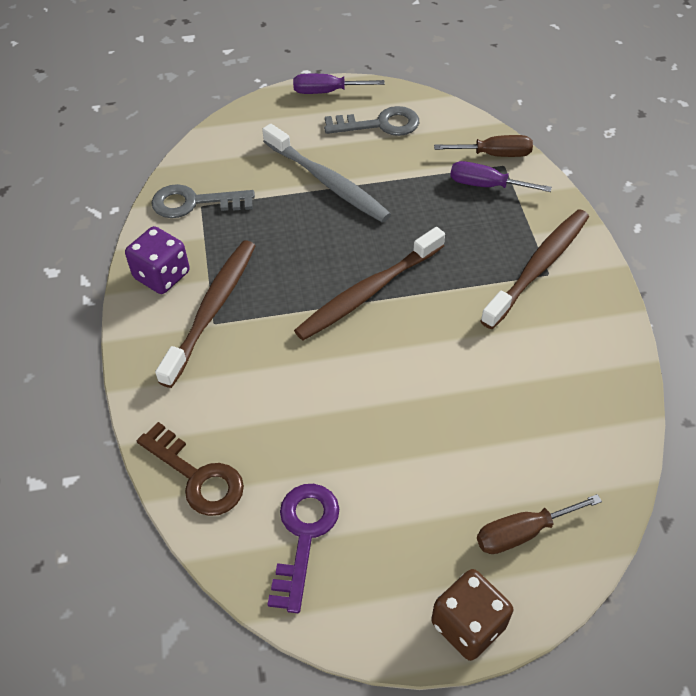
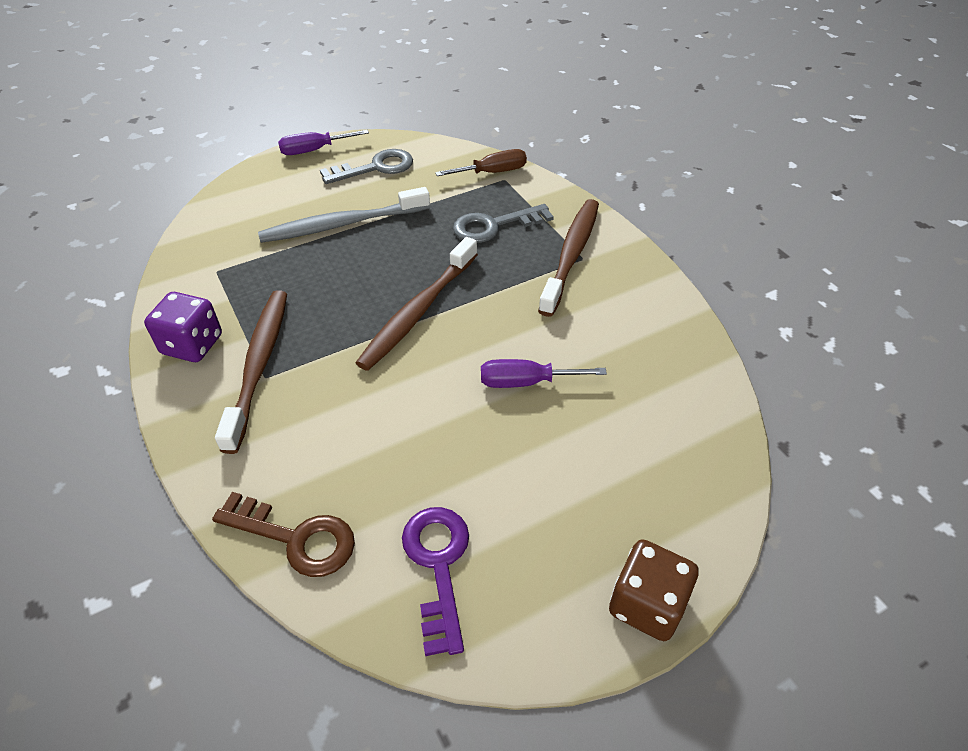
camera: 20 degrees left, 5 degrees down
(194, 203) = (208, 270): grey key -> grey key (494, 226)
(327, 182) = (342, 224): grey toothbrush -> grey toothbrush turned 135 degrees clockwise
(486, 185) = (495, 198): purple screwdriver -> purple screwdriver (526, 382)
(522, 532) = (660, 494): brown screwdriver -> none

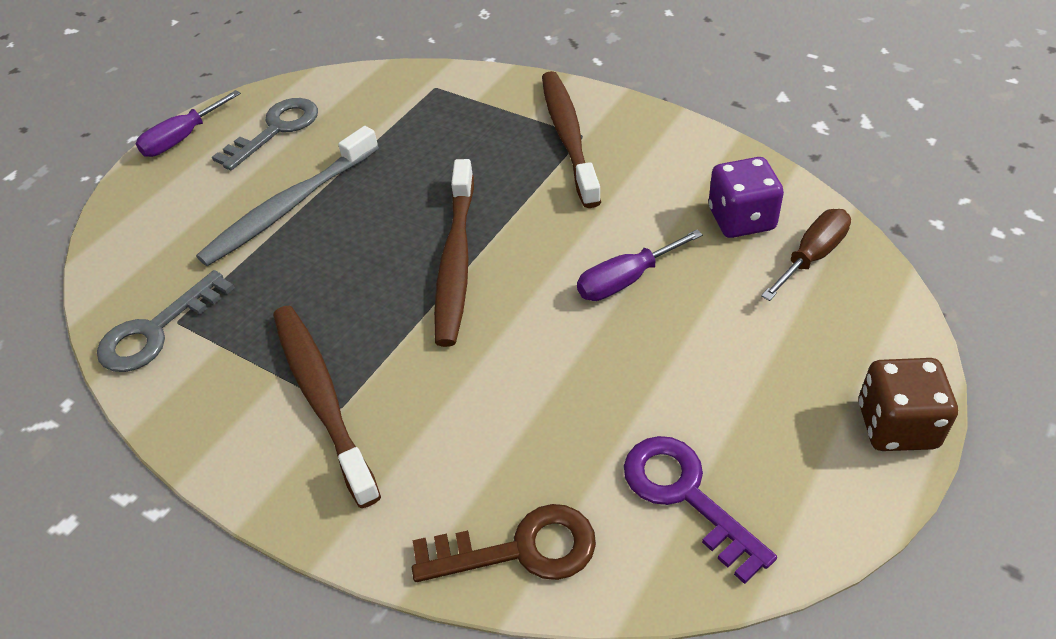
camera: 25 degrees left, 0 degrees up
(192, 344) = (219, 414): purple dice -> purple dice (741, 219)
(492, 172) = (416, 85): brown screwdriver -> brown screwdriver (812, 256)
(494, 226) = (464, 139): grey key -> grey key (157, 330)

